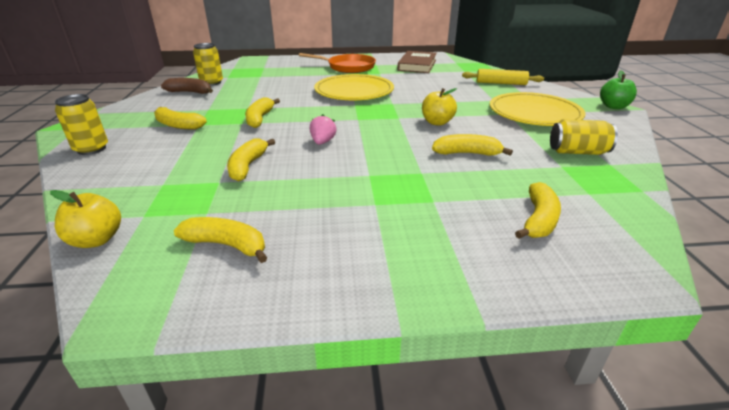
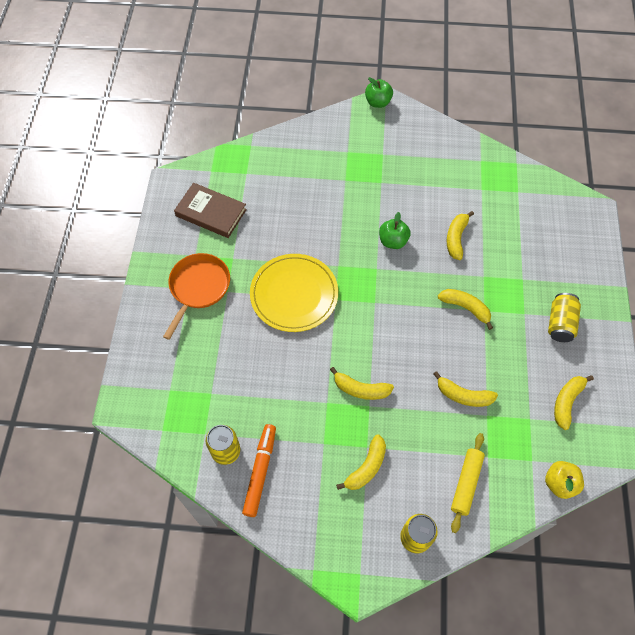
camera: 80 degrees left, 30 degrees up
(190, 92) = (260, 472): brown banana -> orange marker
(322, 142) = (423, 337): pink strawberry -> none
(437, 122) = (393, 241): yellow apple -> green apple
(501, 83) = (298, 156): yellow rolling pin -> yellow rolling pin (466, 483)
(534, 113) = (383, 163): yellow plate -> none
(538, 220) = (546, 231): yellow banana -> yellow banana (466, 308)
(577, 152) = (461, 170): yellow can -> yellow can (560, 323)

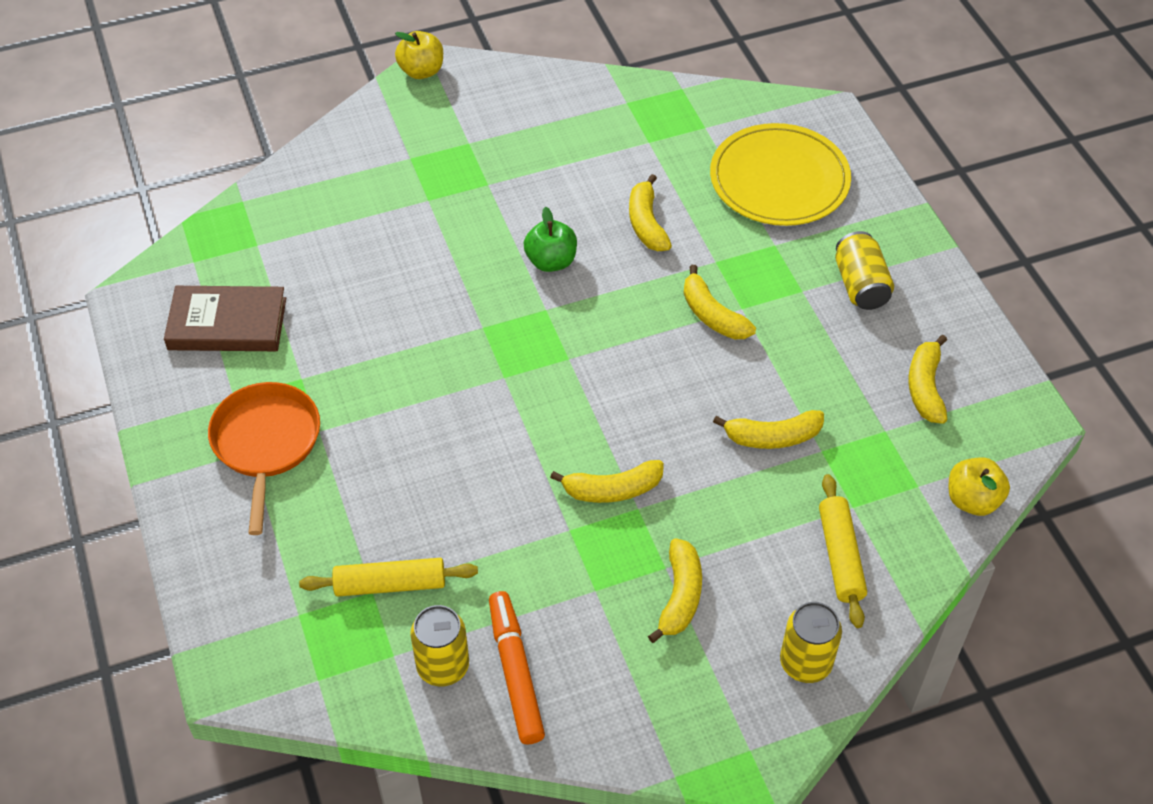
camera: 25 degrees left, 10 degrees down
(221, 393) = (390, 584): none -> yellow rolling pin
(294, 294) = (433, 394): yellow plate -> yellow plate (779, 179)
(378, 102) = (421, 71): green apple -> yellow apple
(466, 308) = (712, 315): yellow banana -> yellow banana turned 135 degrees counterclockwise

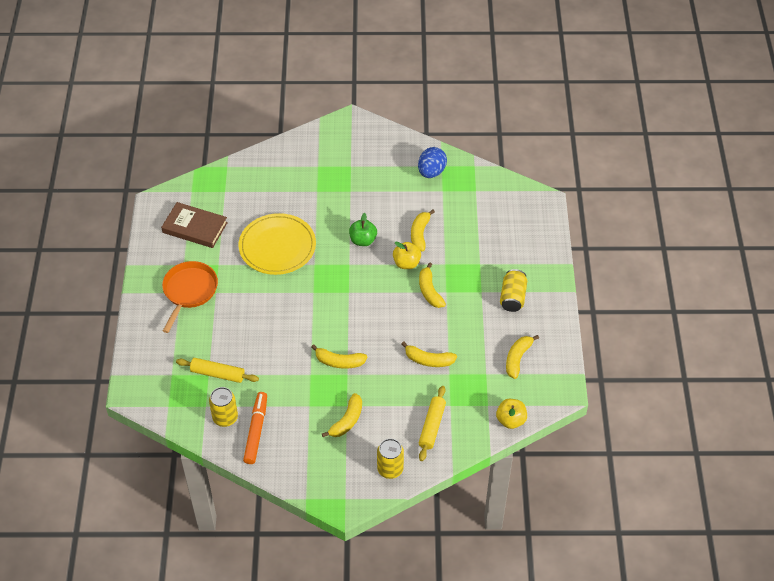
camera: 20 degrees right, 0 degrees up
(421, 71) = (344, 120): yellow apple -> yellow apple (406, 263)
(614, 116) = (431, 172): none -> blue egg
(779, 179) = (500, 230): yellow plate -> yellow plate (277, 246)

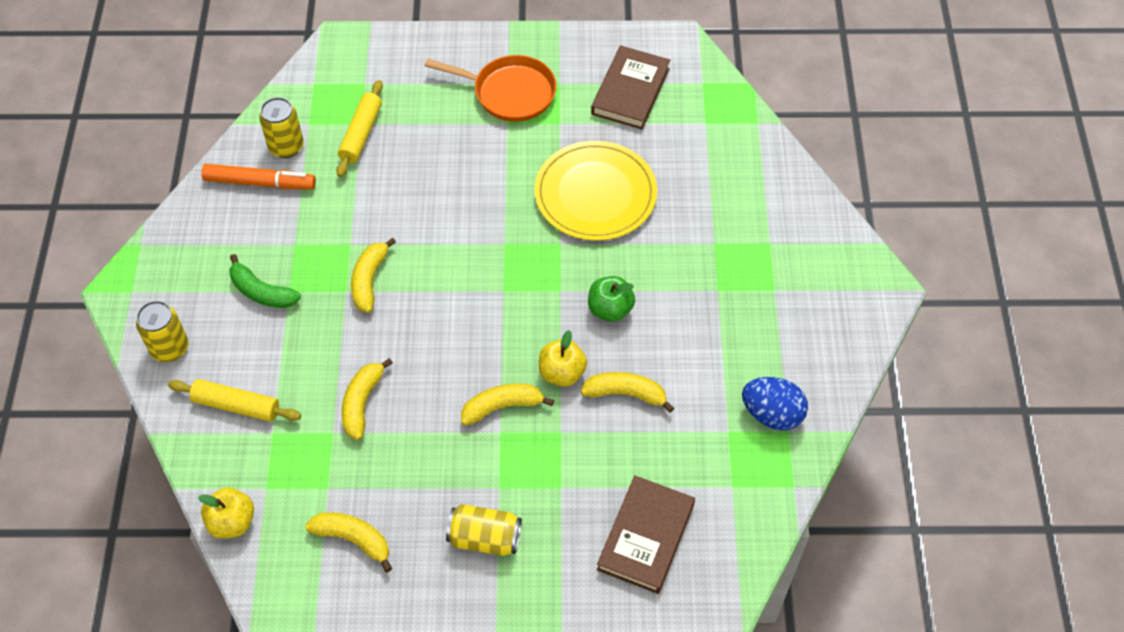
camera: 90 degrees right, 5 degrees up
(347, 421) = (261, 292): yellow banana -> green banana
(507, 227) = (645, 536): none -> brown book

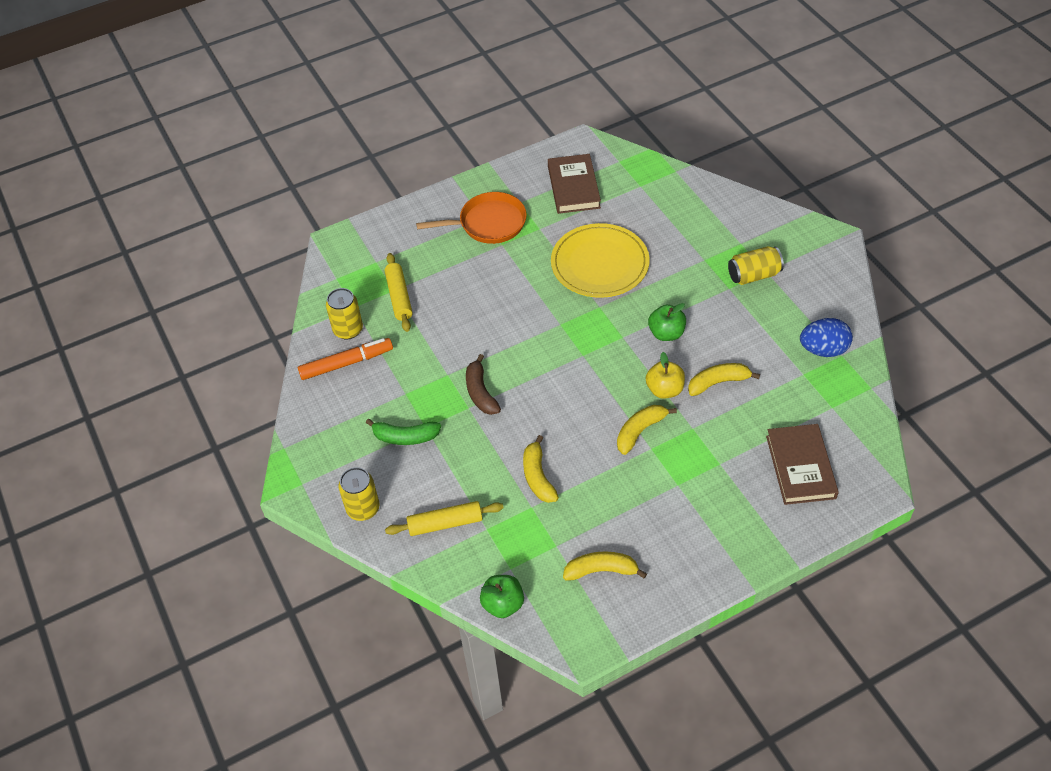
camera: 25 degrees left, 5 degrees down
(232, 522) = (503, 604): yellow apple -> green apple
(369, 280) = (480, 392): yellow banana -> brown banana
(484, 538) = (693, 523): yellow can -> yellow can (753, 275)

